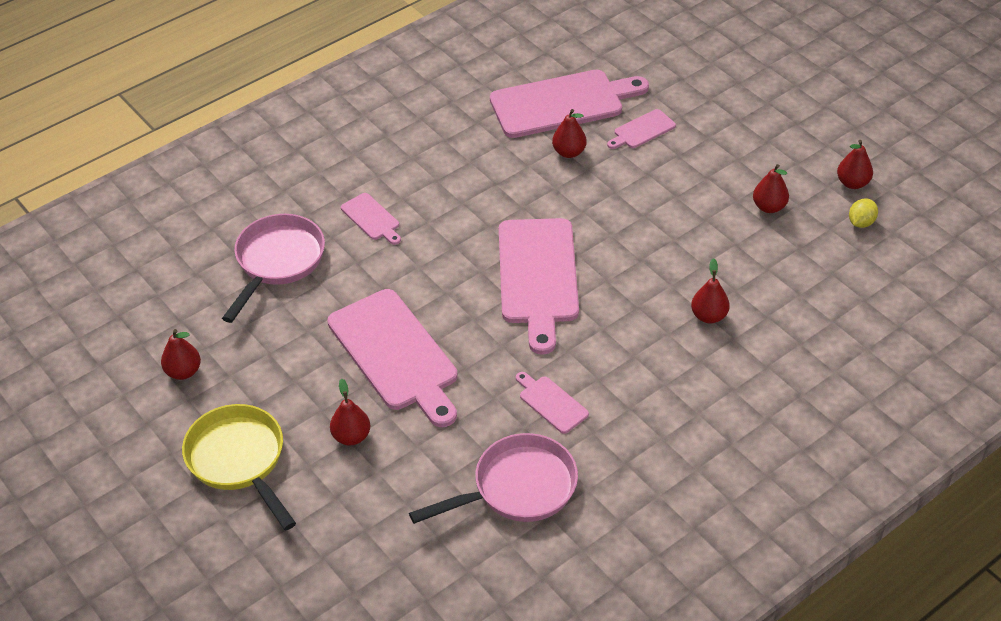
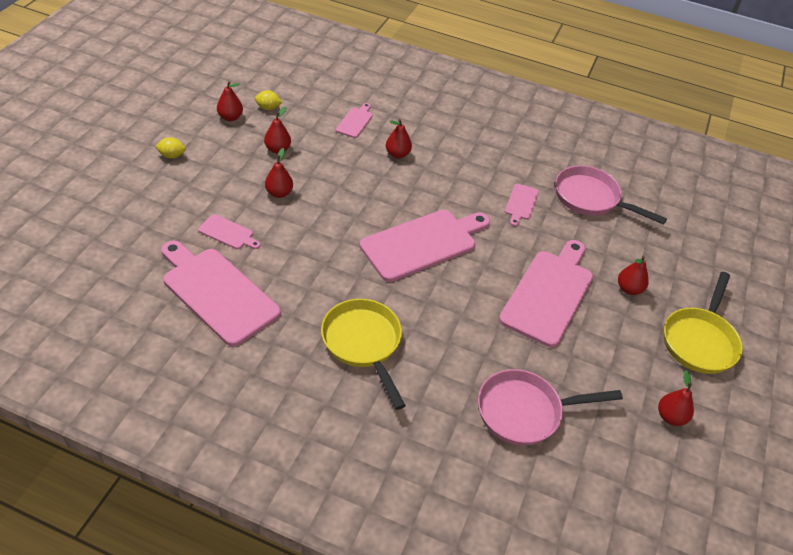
camera: 125 degrees left, 0 degrees up
(372, 218) = (433, 368): pink cutting board -> pink cutting board (355, 121)
(433, 180) = (363, 344): none -> yellow pan
(569, 152) = (278, 268): red pear -> red pear (279, 193)
(794, 119) = (172, 156): none -> yellow lemon

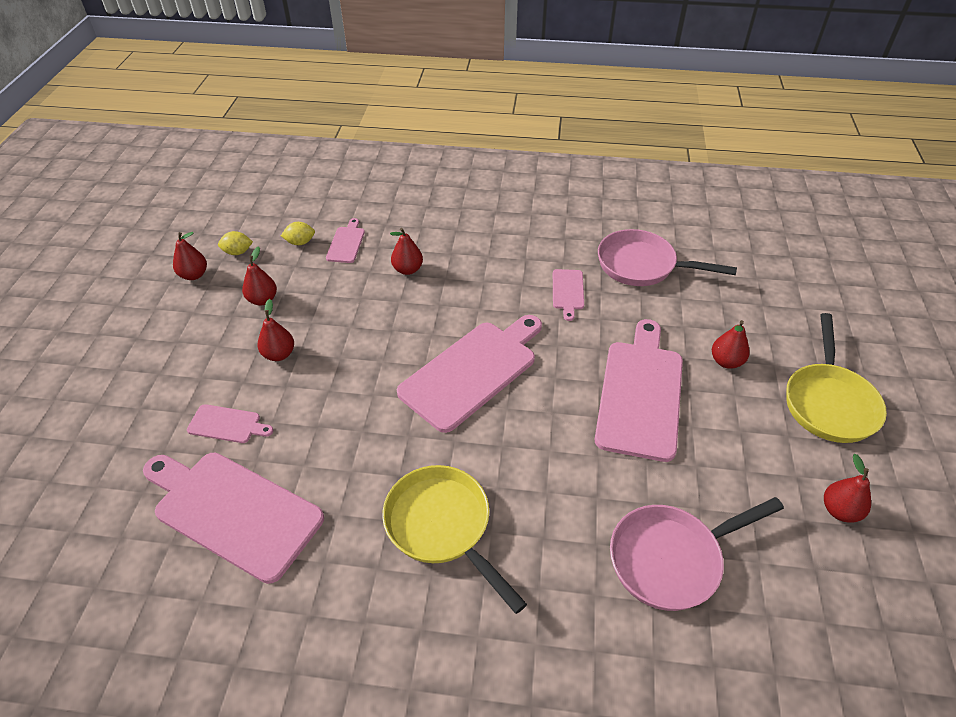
camera: 10 degrees left, 0 degrees up
(172, 156) = (130, 342): yellow lemon -> yellow lemon (300, 242)

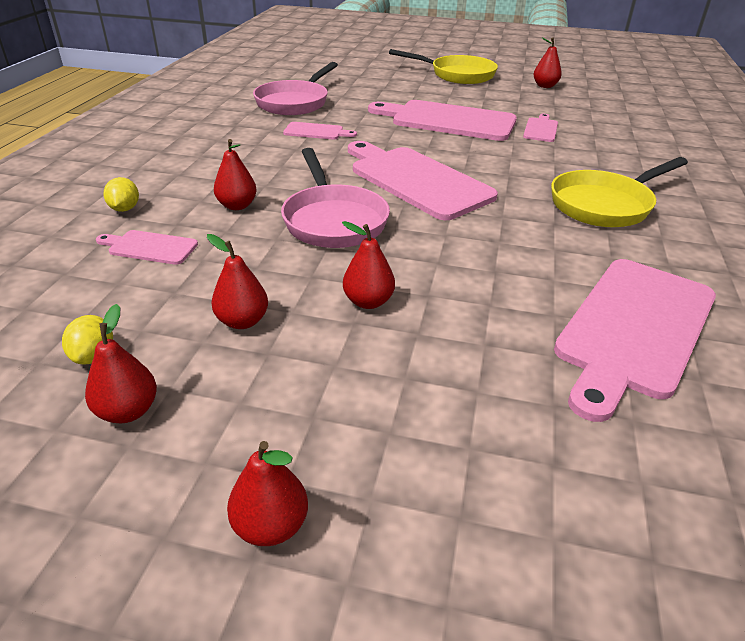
camera: 85 degrees left, 10 degrees down
(227, 424) = (498, 343): pink cutting board -> pink cutting board (540, 129)
(300, 242) = (117, 288): yellow lemon -> yellow lemon (125, 209)
(671, 559) = (599, 130): pink pan -> pink pan (333, 220)
(726, 361) = (417, 93): red pear -> red pear (271, 525)

